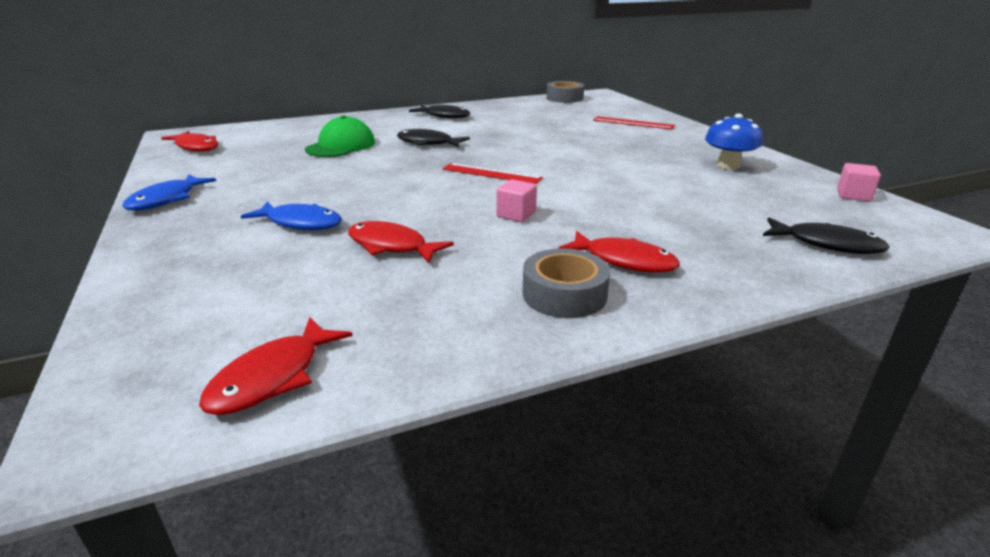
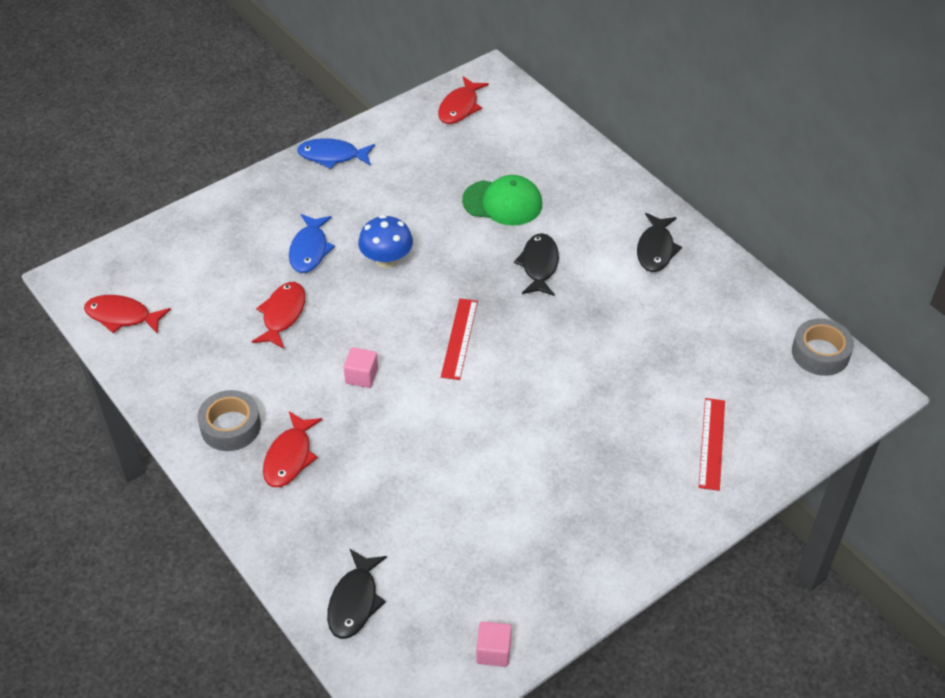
camera: 75 degrees right, 20 degrees up
(728, 166) = (557, 541): blue mushroom -> blue mushroom (386, 260)

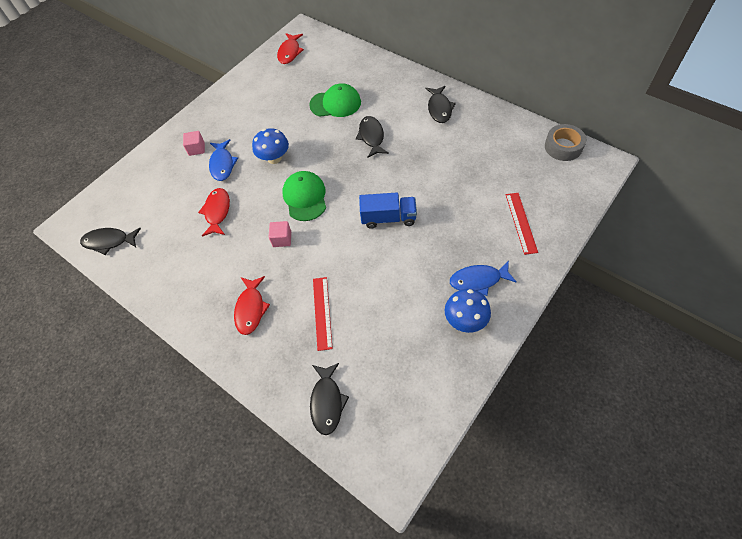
camera: 10 degrees left, 10 degrees up
(122, 316) = (109, 241): red fish -> black fish
(230, 426) = (204, 298): grey tape -> none
(332, 156) = (219, 101): blue fish -> blue fish (478, 280)
(413, 327) = (305, 197): none -> green cap
(459, 338) = (337, 197): red ruler -> red ruler (322, 312)
(493, 651) = (434, 410): pink cube -> pink cube (196, 149)
(522, 387) = (388, 218): none -> blue truck
(580, 551) = (465, 320): none -> blue mushroom

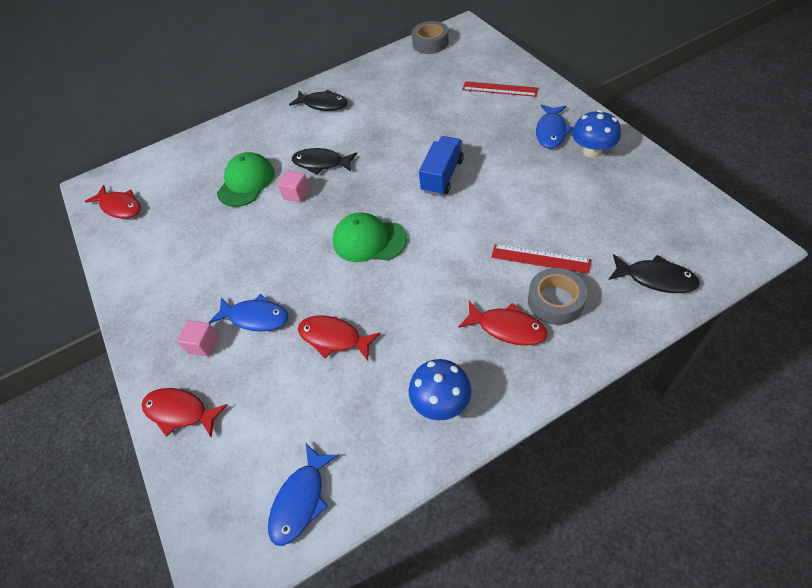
camera: 65 degrees left, 5 degrees down
(109, 241) = (301, 500): black fish -> blue fish
(151, 161) = (180, 412): none -> red fish
(274, 158) = (287, 258): blue mushroom -> blue mushroom (441, 402)
(282, 239) = (418, 275): pink cube -> pink cube (296, 194)
(283, 334) = (555, 301): none -> grey tape

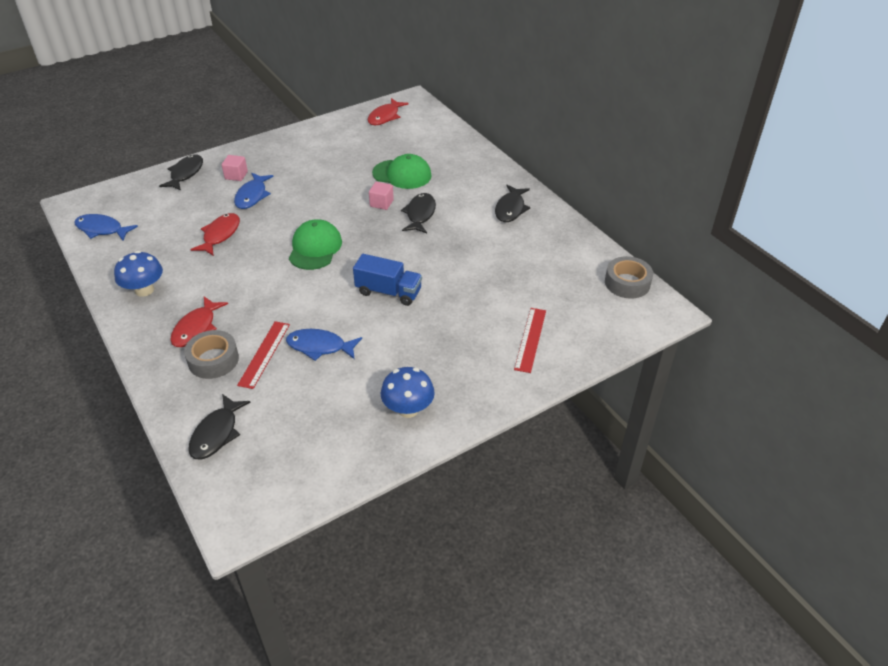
camera: 80 degrees right, 10 degrees down
(180, 412) = (185, 173): red fish -> black fish
(551, 131) = (447, 378): blue fish -> blue fish (320, 347)

